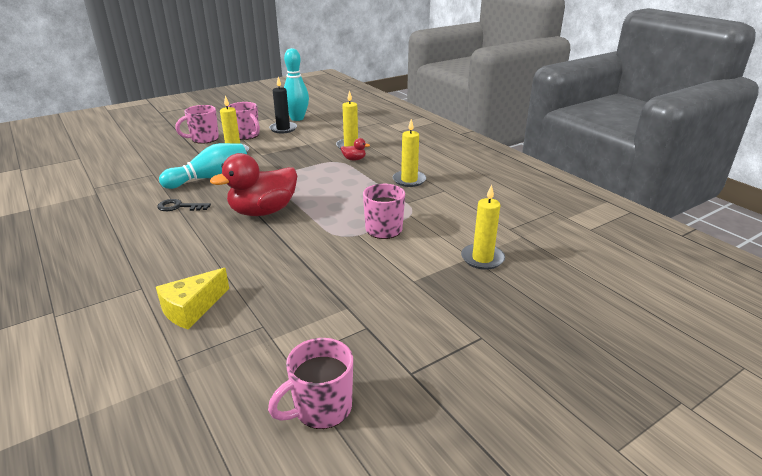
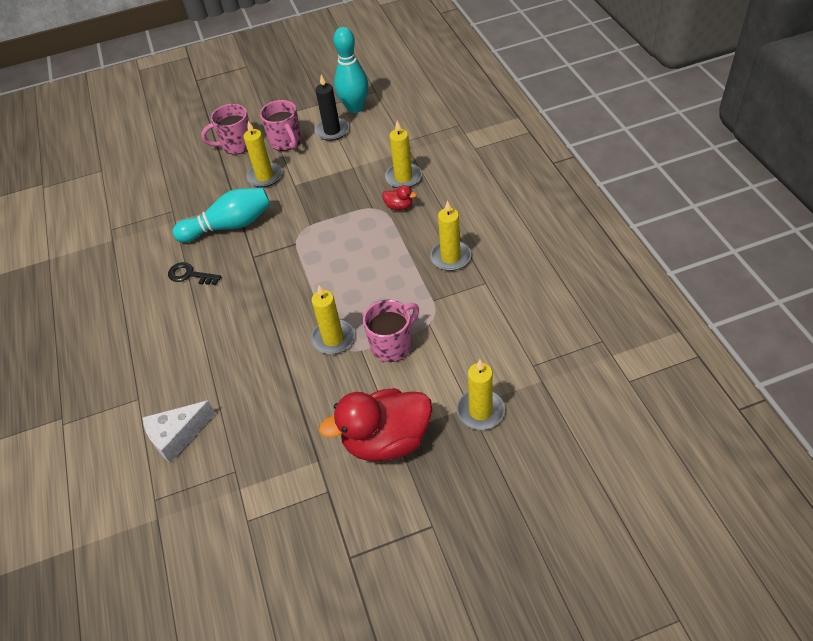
camera: 20 degrees right, 20 degrees up
(192, 309) = (177, 436): yellow cheese -> white cheese
(263, 211) = (273, 295): red duck -> red duck (386, 440)
(321, 408) = (260, 581): pink mug -> none
(329, 230) = (333, 338): none -> yellow candle

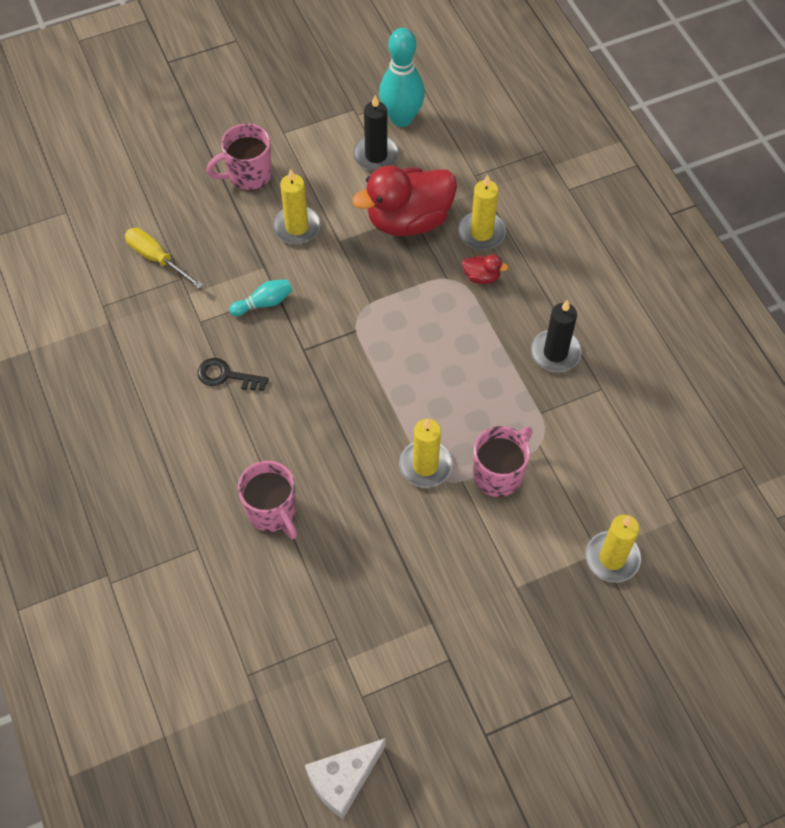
camera: 10 degrees left, 10 degrees up
(157, 198) = (156, 258): none -> yellow screwdriver
(177, 436) = (258, 596): white cheese -> white cheese (343, 780)
(229, 226) = (264, 303): turquoise bowling pin -> turquoise bowling pin, size x0.51
(286, 142) = (316, 172): pink mug -> pink mug (272, 511)
(386, 440) = (508, 596): red duck -> red duck (408, 220)
(450, 257) = (555, 353): yellow candle -> black candle

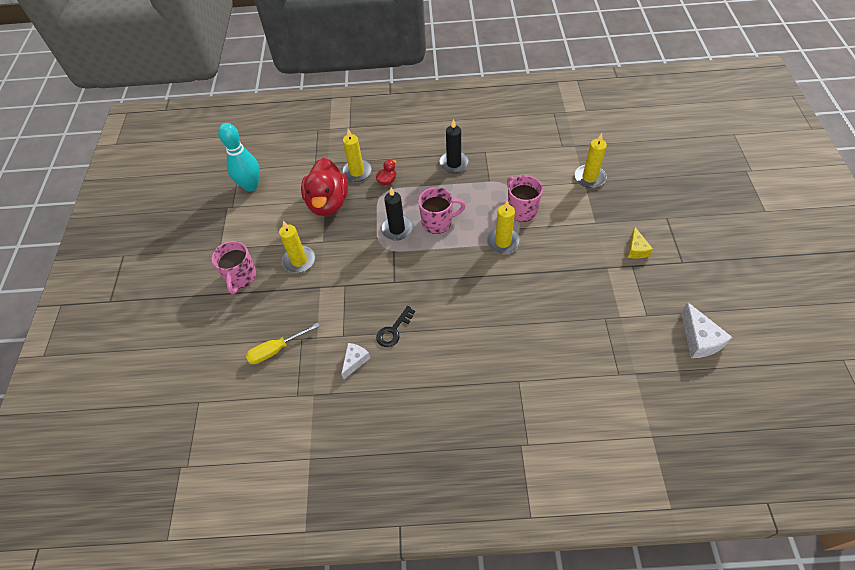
camera: 65 degrees left, 5 degrees down
(168, 348) = (355, 361): none -> white cheese
(264, 303) = (348, 294): turquoise bowling pin -> none
(272, 511) = (506, 330): pink mug -> pink mug (438, 222)
(376, 155) = (270, 205): black candle -> black candle (397, 229)
(484, 660) = (636, 249): none -> yellow cheese

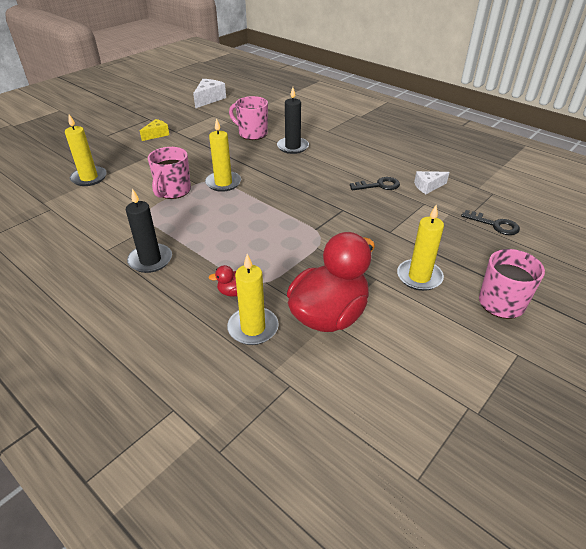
camera: 140 degrees left, 15 degrees down
(251, 186) = (416, 423): turquoise bowling pin -> none
(276, 350) = (494, 225): yellow screwdriver -> black key
(397, 229) = (290, 242): black candle -> black candle (292, 147)
(438, 222) = (247, 224): pink mug -> pink mug (252, 133)

